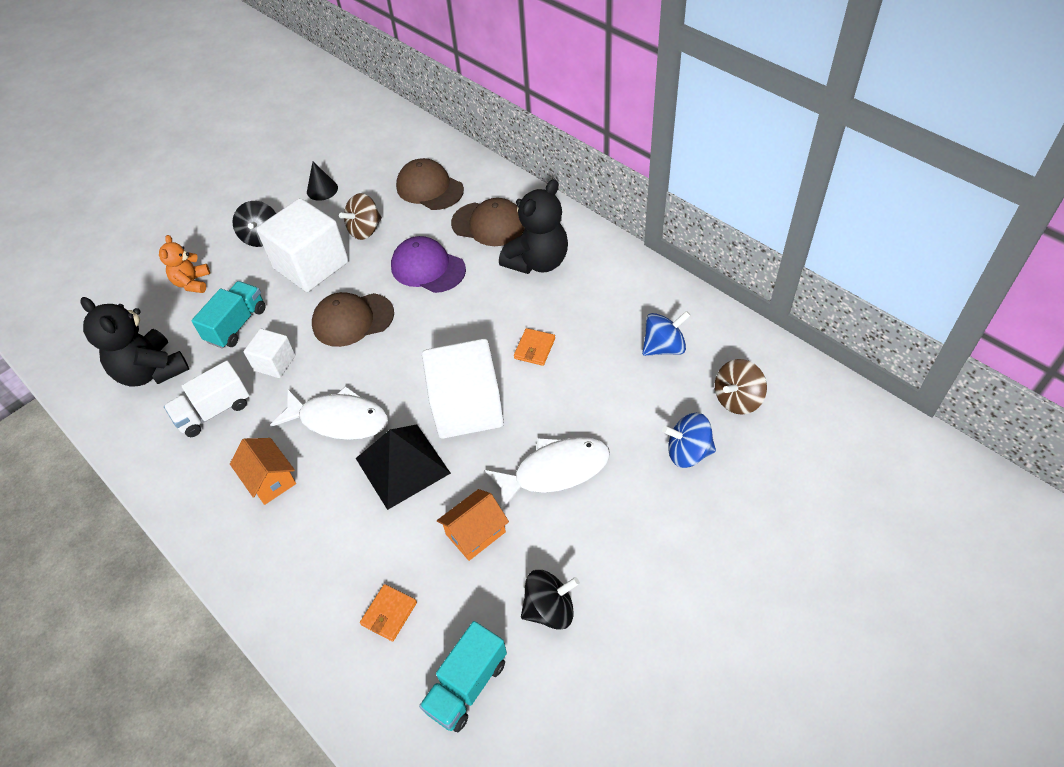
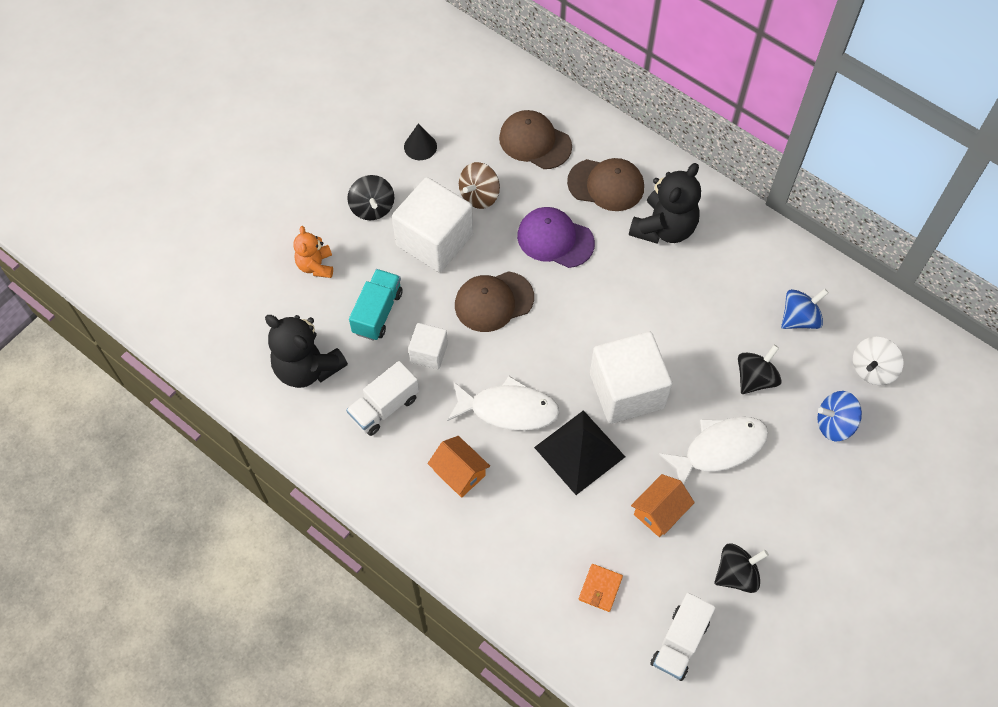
camera: 10 degrees left, 10 degrees up
(467, 685) = (679, 643): turquoise truck -> white truck
(534, 348) = (678, 325): orange wallet -> none
(607, 402) = (755, 378): none -> black spinning top
(737, 399) = (872, 369): brown spinning top -> white spinning top

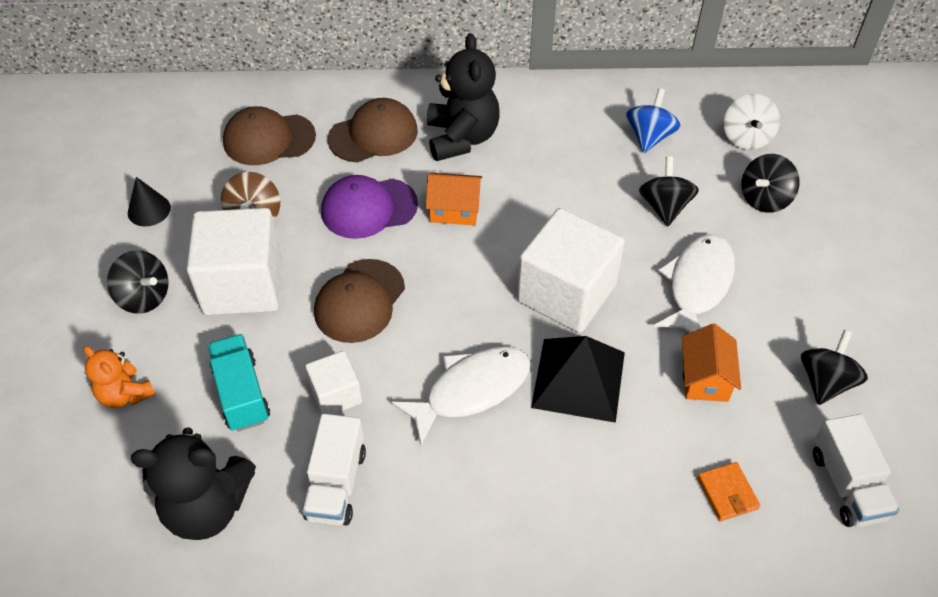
camera: 40 degrees left, 10 degrees down
(459, 473) = (480, 490): orange house -> orange house (454, 209)
(834, 424) = (764, 199): blue spinning top -> black spinning top

